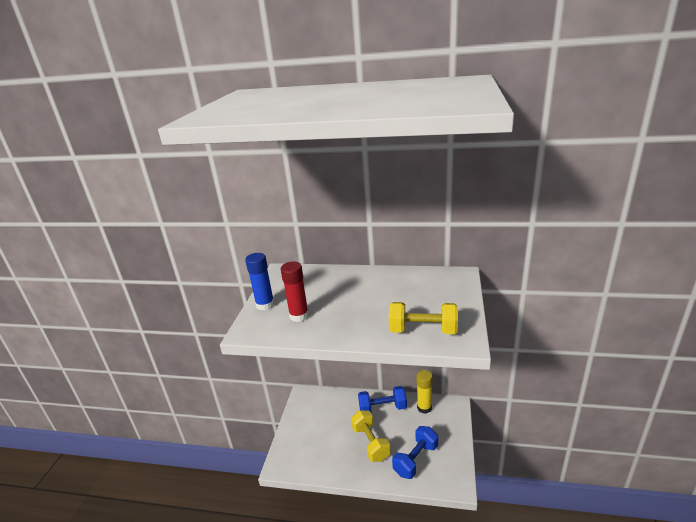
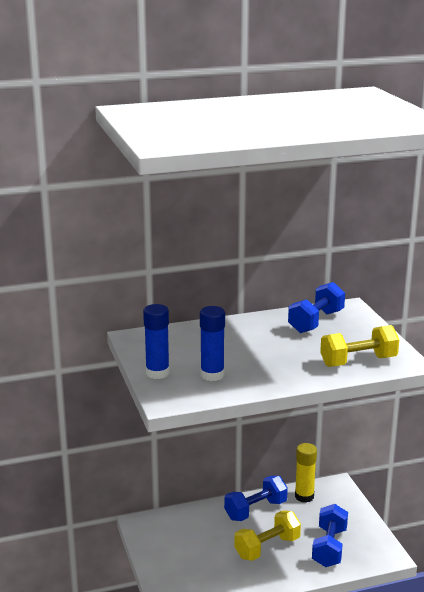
camera: 30 degrees left, 5 degrees down
(299, 316) = (212, 375): red glue stick -> blue glue stick
(370, 443) = (267, 547): yellow dumbbell -> yellow dumbbell turned 75 degrees counterclockwise
(421, 283) = (316, 322): none -> blue dumbbell

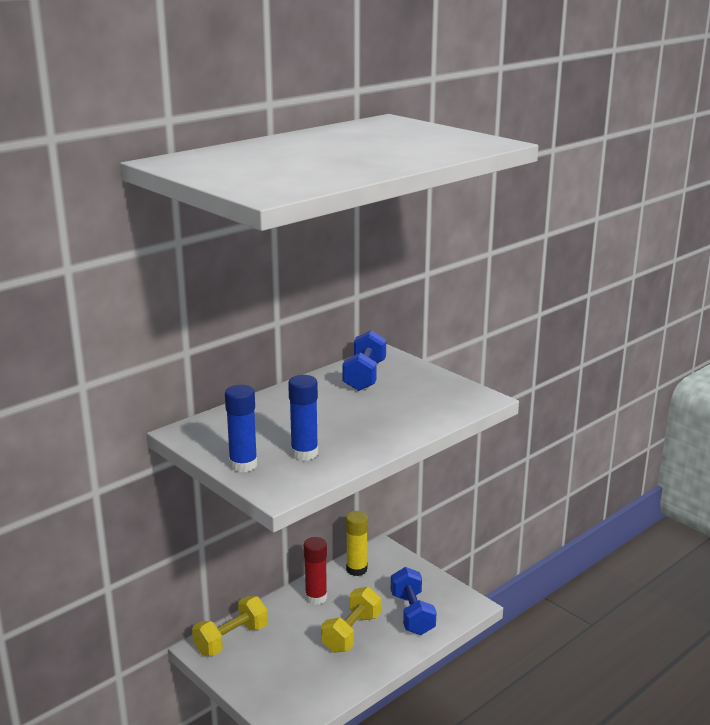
camera: 25 degrees left, 0 degrees up
(255, 510) = (316, 597): blue dumbbell -> red glue stick
(358, 361) = (438, 407): yellow dumbbell -> yellow dumbbell (231, 639)

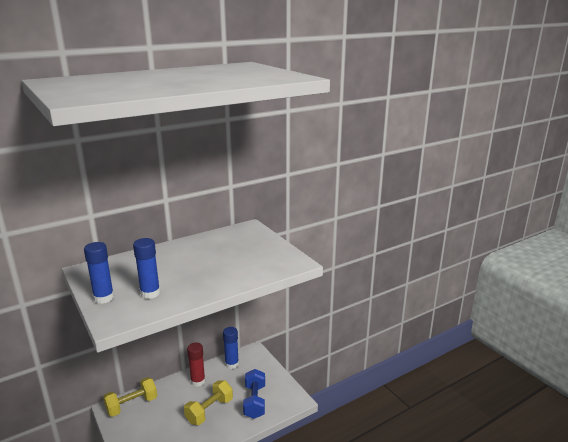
camera: 10 degrees right, 0 degrees up
(356, 569) = (232, 364): yellow glue stick -> blue glue stick
(364, 376) = (227, 240): blue dumbbell -> none

